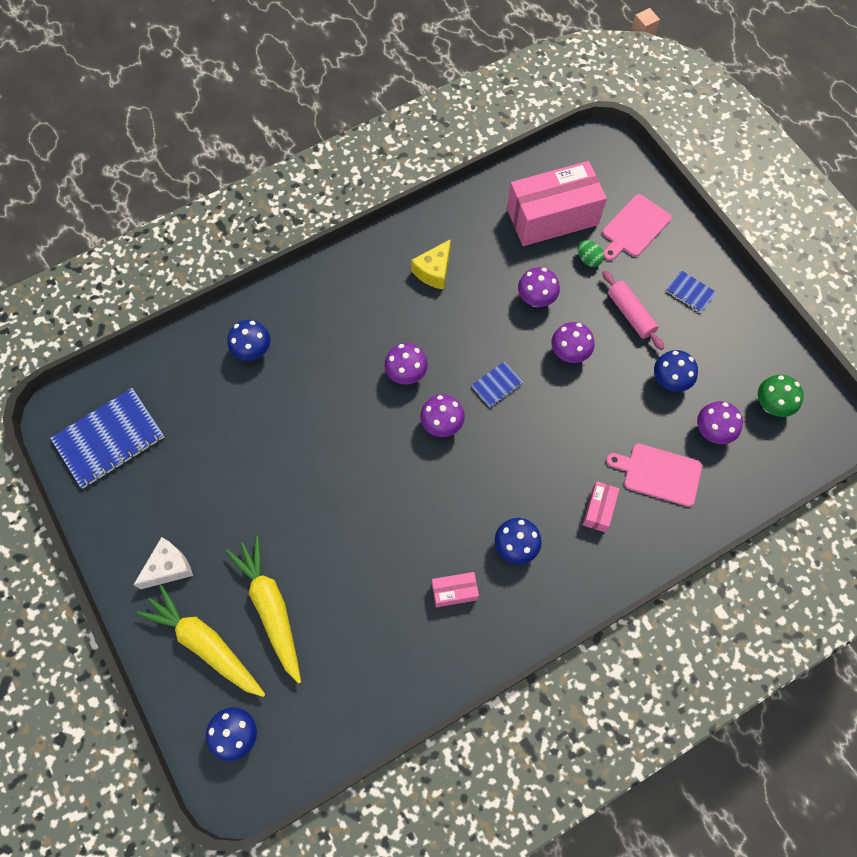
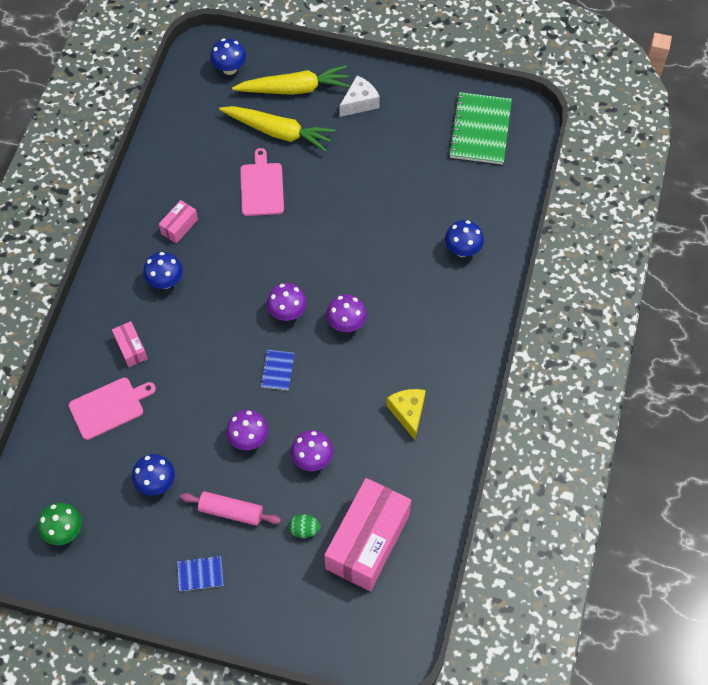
camera: 135 degrees right, 5 degrees down
(109, 439) = (480, 130): blue notebook -> green notebook
(169, 567) = (359, 103): white cheese -> white cheese turned 135 degrees counterclockwise
(634, 228) = (294, 594): pink cutting board -> pink cutting board (261, 187)
(712, 431) = (94, 471): purple mushroom -> none

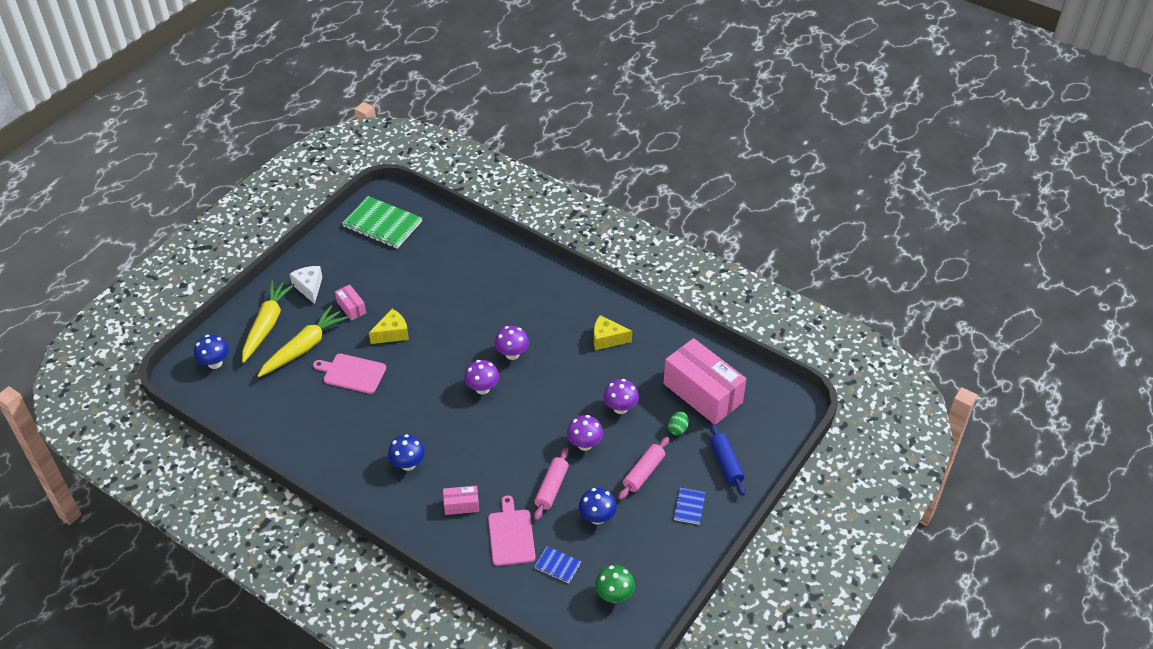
camera: 70 degrees left, 15 degrees down
(179, 226) = (358, 440): pink box -> pink box (351, 308)
(180, 425) = (551, 488): none -> pink rolling pin
(273, 597) = (726, 463): none -> blue rolling pin
(277, 370) = (532, 409): blue notebook -> blue notebook (557, 565)
(328, 201) = (392, 333): none -> yellow cheese
(462, 250) = (484, 266): blue mushroom -> none

